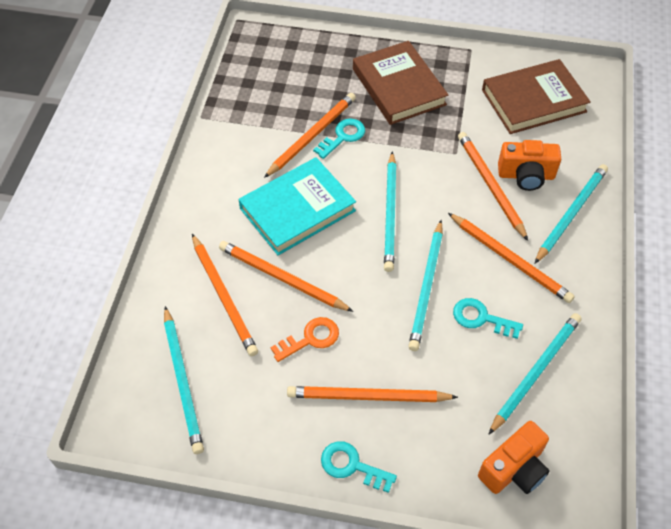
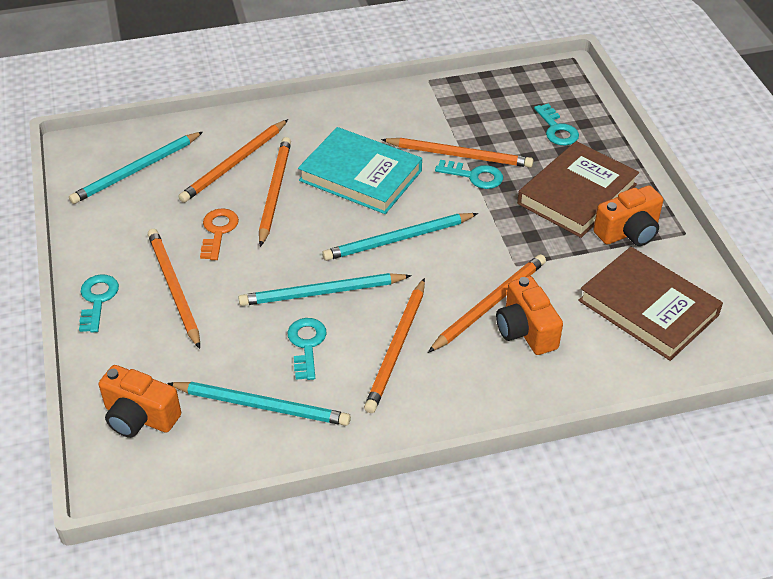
camera: 65 degrees right, 10 degrees down
(310, 338) = (218, 231): orange key -> orange key turned 120 degrees counterclockwise
(318, 66) = (557, 129): none -> turquoise key
(454, 77) = (628, 232): none -> orange camera
(571, 214) = (495, 384): turquoise pencil -> none

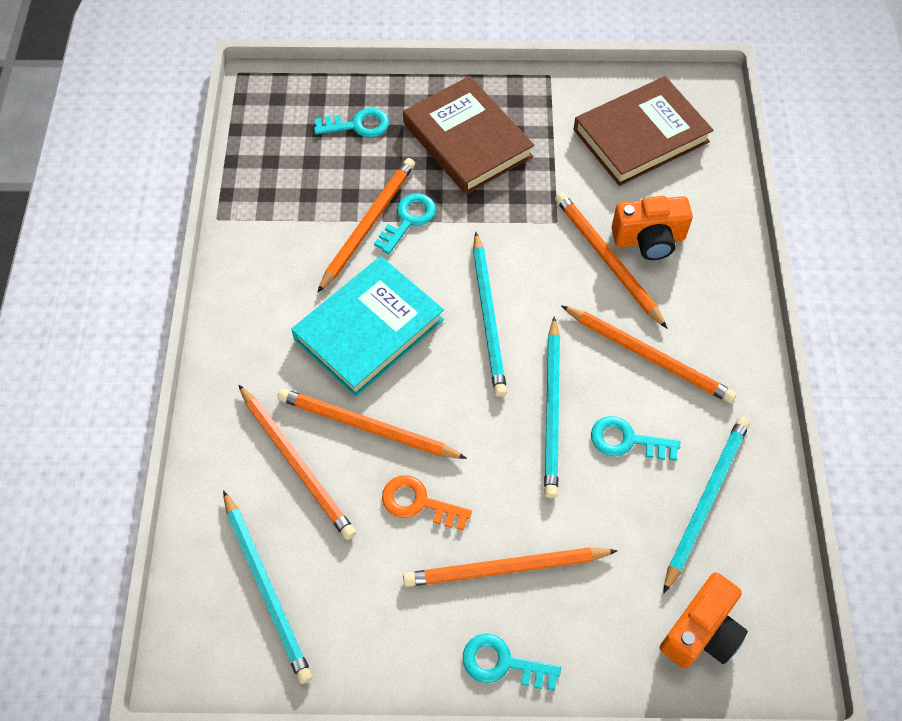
camera: 75 degrees left, 15 degrees up
(628, 232) = (536, 117): orange camera -> none

